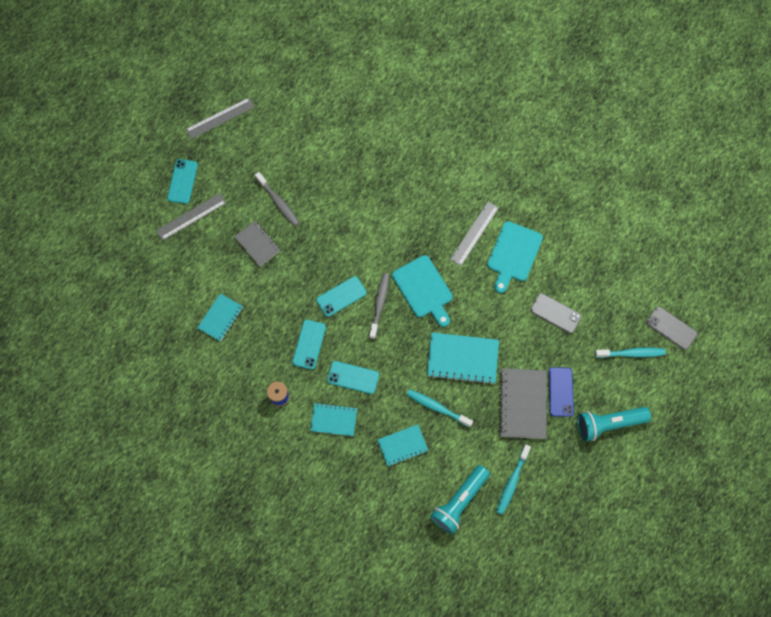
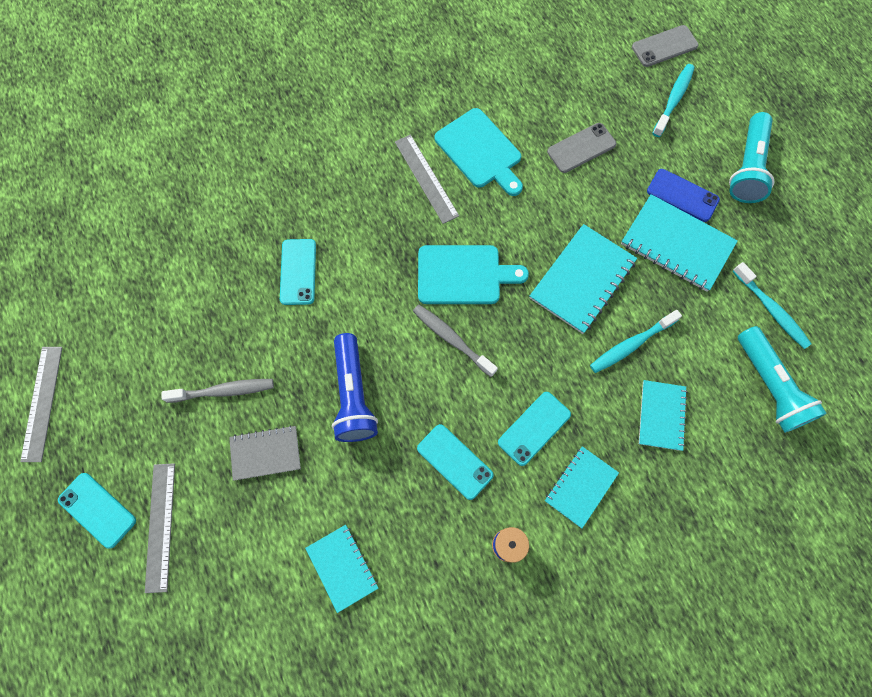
camera: 60 degrees left, 0 degrees up
(315, 270) = (353, 395): none -> blue flashlight
(341, 296) = (411, 381): turquoise phone -> turquoise phone (298, 272)
(522, 404) = (676, 244): grey notebook -> turquoise notebook

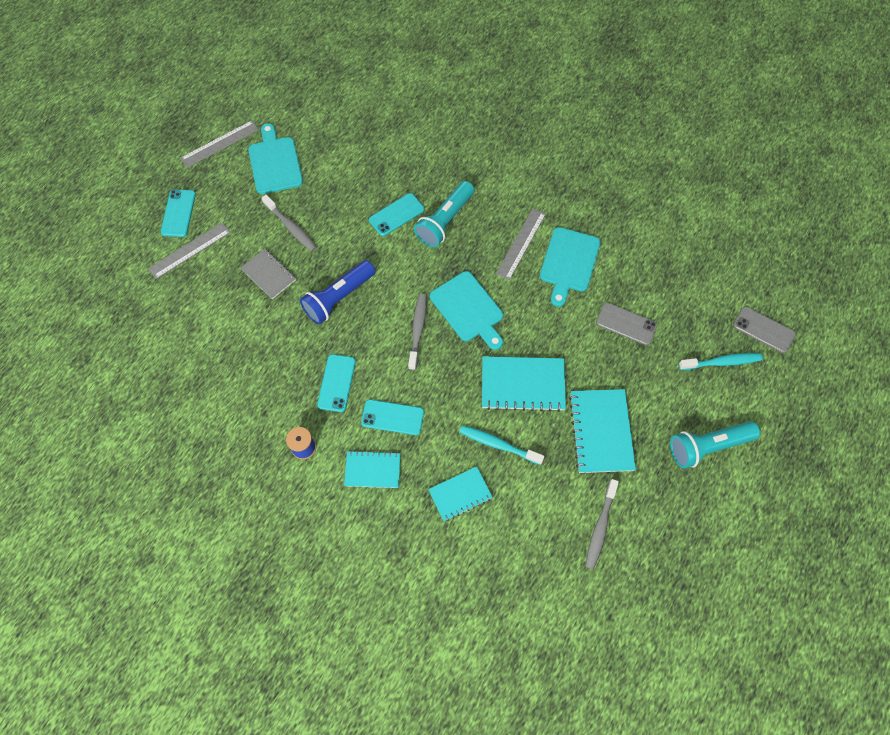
camera: 55 degrees right, 5 degrees down
(123, 356) = (274, 162): none -> turquoise cutting board
(342, 567) = (228, 361): turquoise notebook -> none
(682, 195) = (644, 413): blue phone -> none
(769, 386) = (537, 557): turquoise flashlight -> turquoise flashlight (444, 221)
(771, 310) = (600, 527): turquoise toothbrush -> grey toothbrush

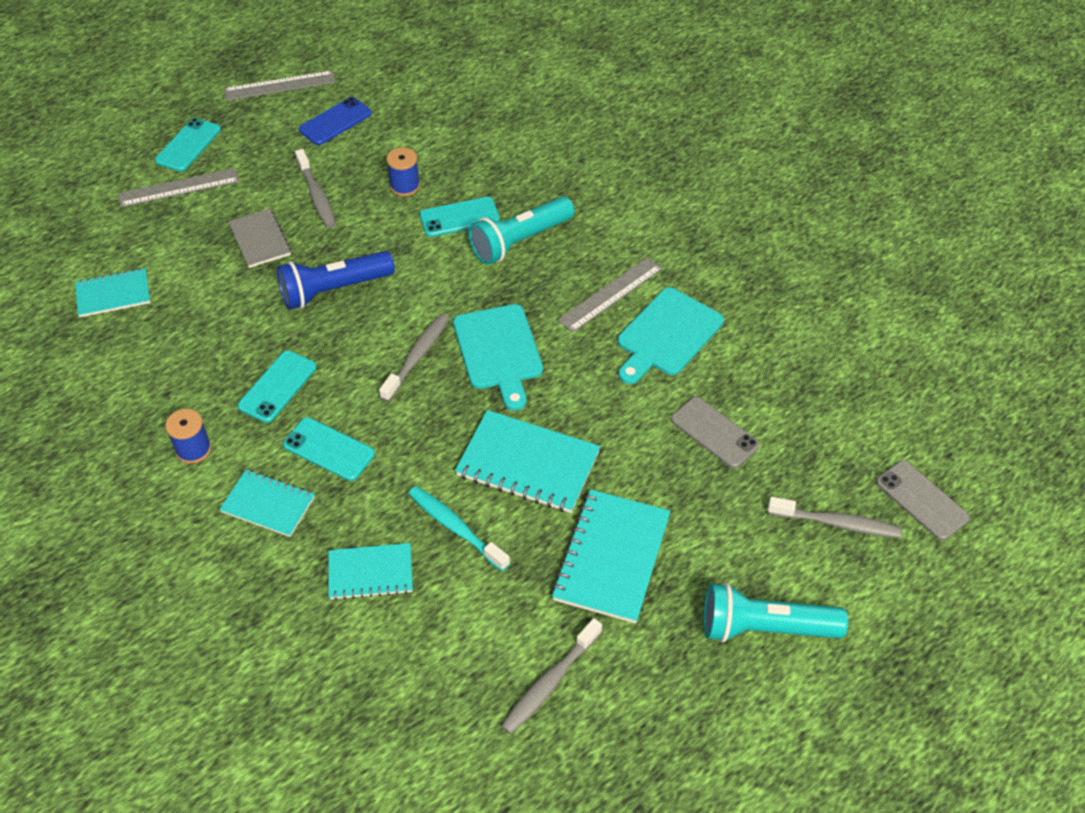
camera: 20 degrees right, 15 degrees down
(187, 350) = (113, 294): none -> turquoise notebook
(274, 162) = (335, 122): turquoise cutting board -> blue phone
(348, 201) = (405, 186): none -> blue spool
(722, 362) = (837, 523): turquoise toothbrush -> grey toothbrush

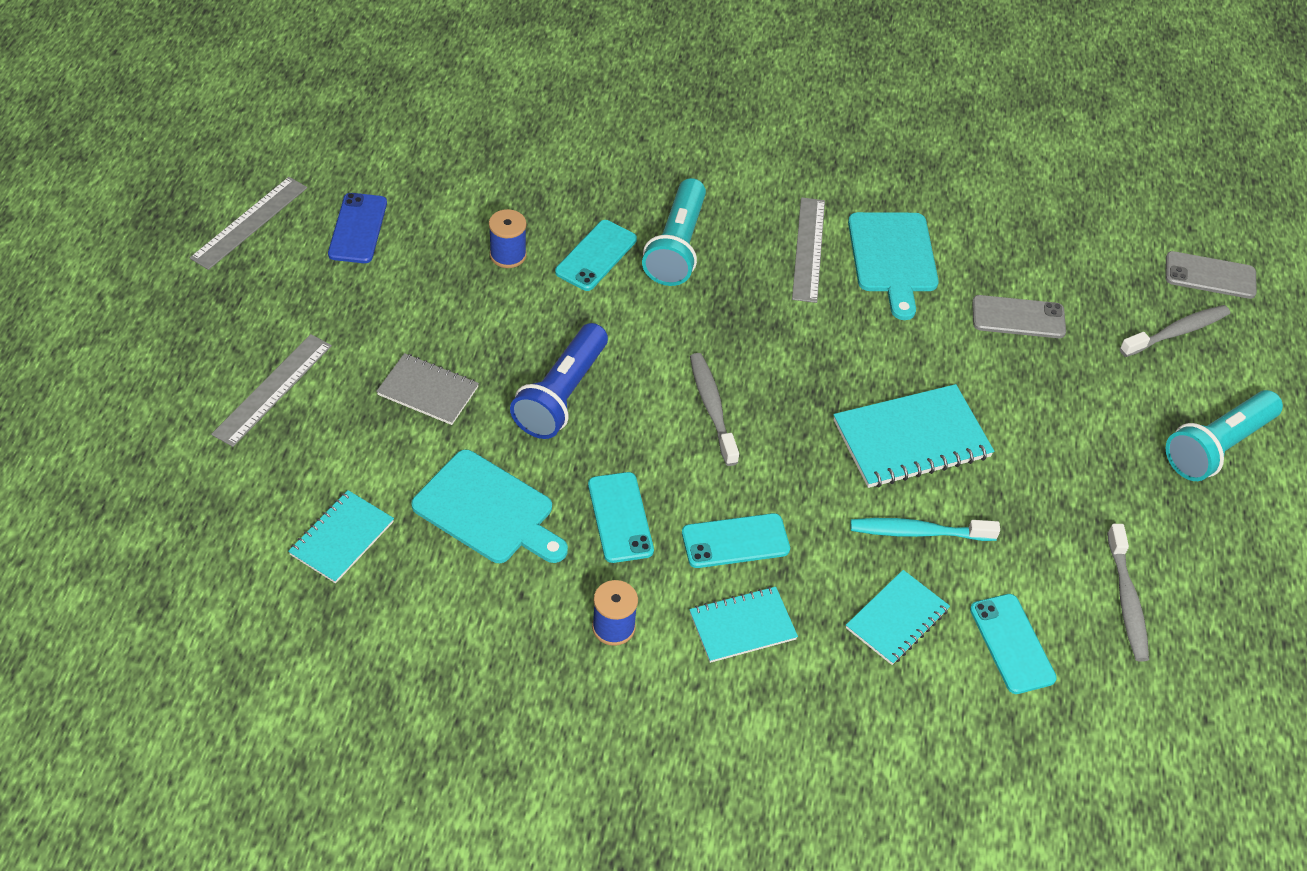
camera: 45 degrees left, 0 degrees up
(188, 145) = (225, 340): turquoise phone -> turquoise phone (1012, 644)
(317, 196) = (432, 314): grey toothbrush -> none
(499, 351) = (776, 358): turquoise cutting board -> turquoise cutting board (488, 510)
(612, 557) = (1059, 470): turquoise notebook -> none

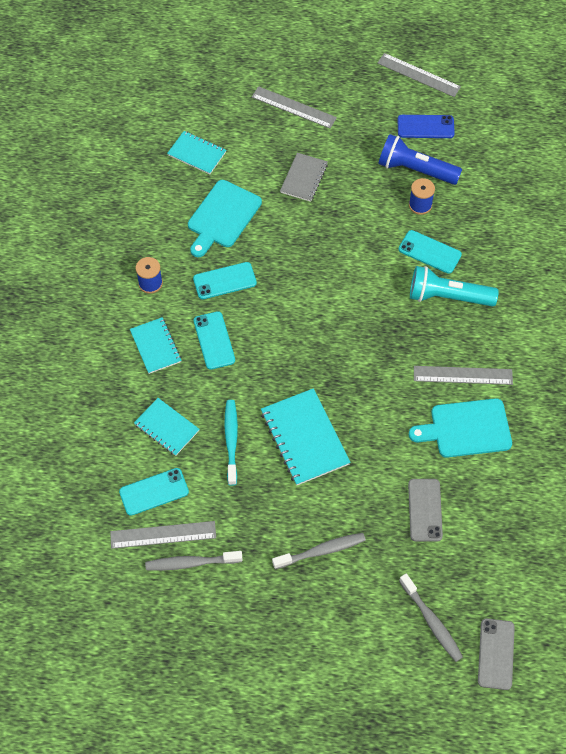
camera: 90 degrees right, 10 degrees up
(561, 395) = (311, 244): blue flashlight -> blue flashlight (415, 169)
(712, 407) = (313, 323): grey toothbrush -> grey toothbrush (321, 551)
(1084, 635) = (163, 535): none -> grey ruler
(1217, 446) = (326, 637): turquoise flashlight -> none

